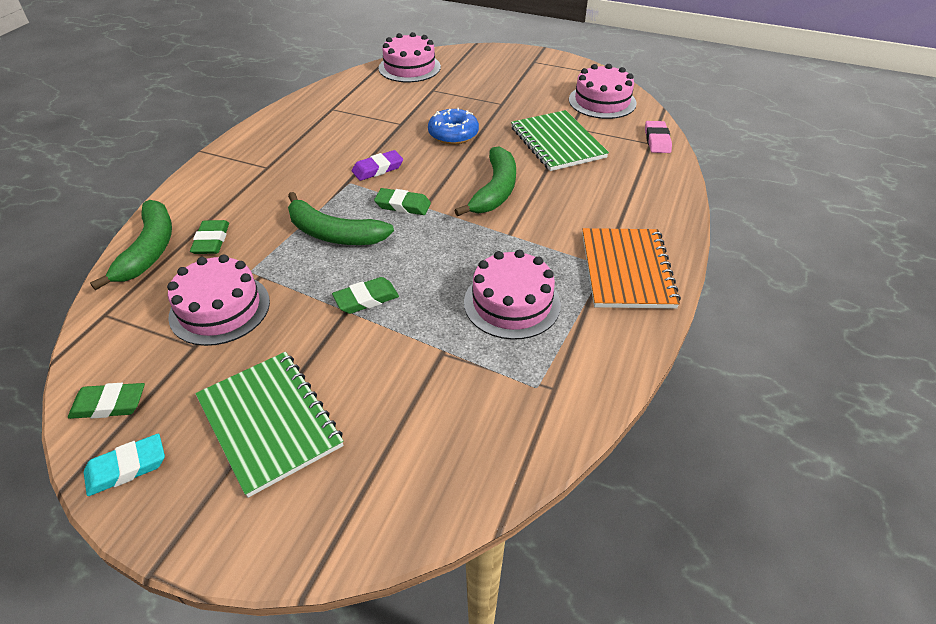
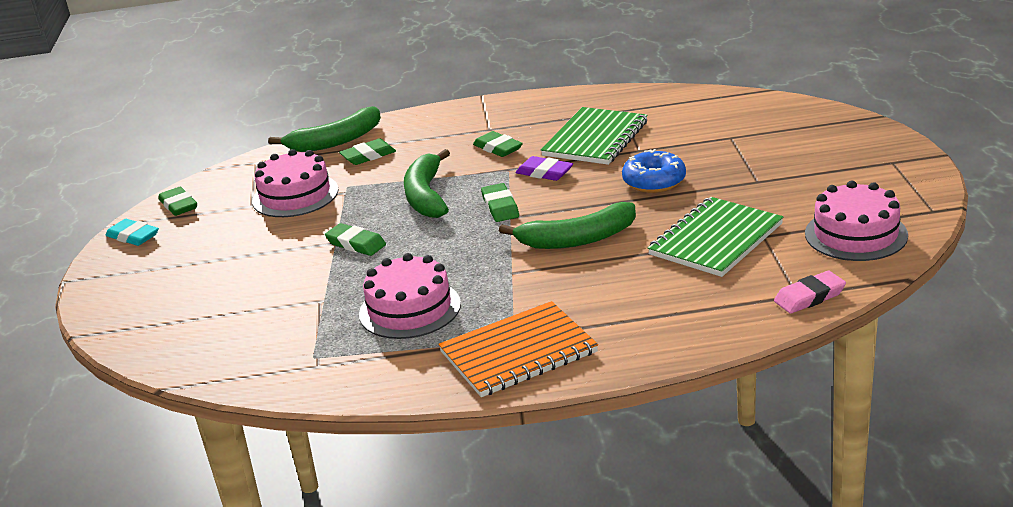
camera: 65 degrees right, 15 degrees down
(269, 422) = (200, 264): green notebook -> green notebook (595, 139)
(306, 174) = (498, 148): none -> green eraser
(409, 67) = (760, 108): pink cake -> none

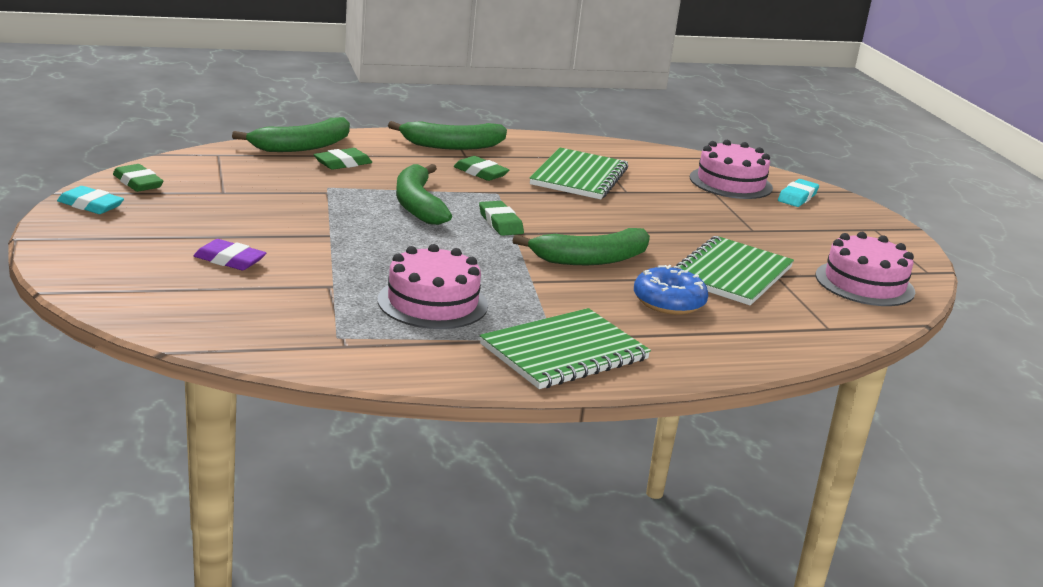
camera: 15 degrees left, 5 degrees down
(295, 195) = (271, 189): pink cake -> pink cake (730, 183)
(356, 244) = (354, 239): green eraser -> none
(479, 118) = (452, 145): none -> green banana
(518, 352) = (564, 352): orange notebook -> green notebook
(544, 173) = (537, 199): purple eraser -> purple eraser (229, 260)
(654, 181) = (651, 219): blue donut -> blue donut (668, 302)
(809, 297) = (841, 331): pink eraser -> none
(820, 132) = (797, 197): none -> turquoise eraser

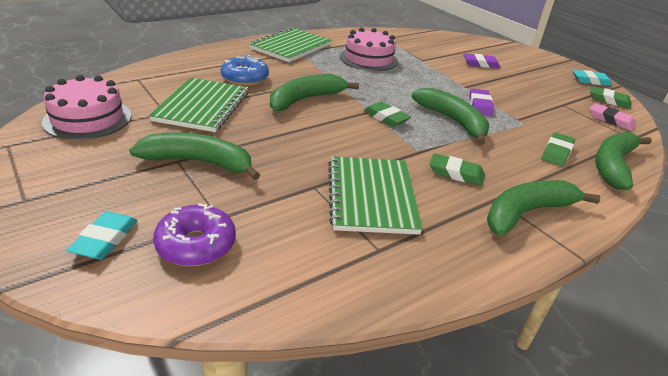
camera: 160 degrees right, 10 degrees up
(199, 169) = (611, 120): none -> pink eraser
(350, 211) = (480, 105): none -> purple eraser
(730, 183) = (196, 245): pink cake -> purple donut
(732, 224) = (199, 162): none -> green banana

